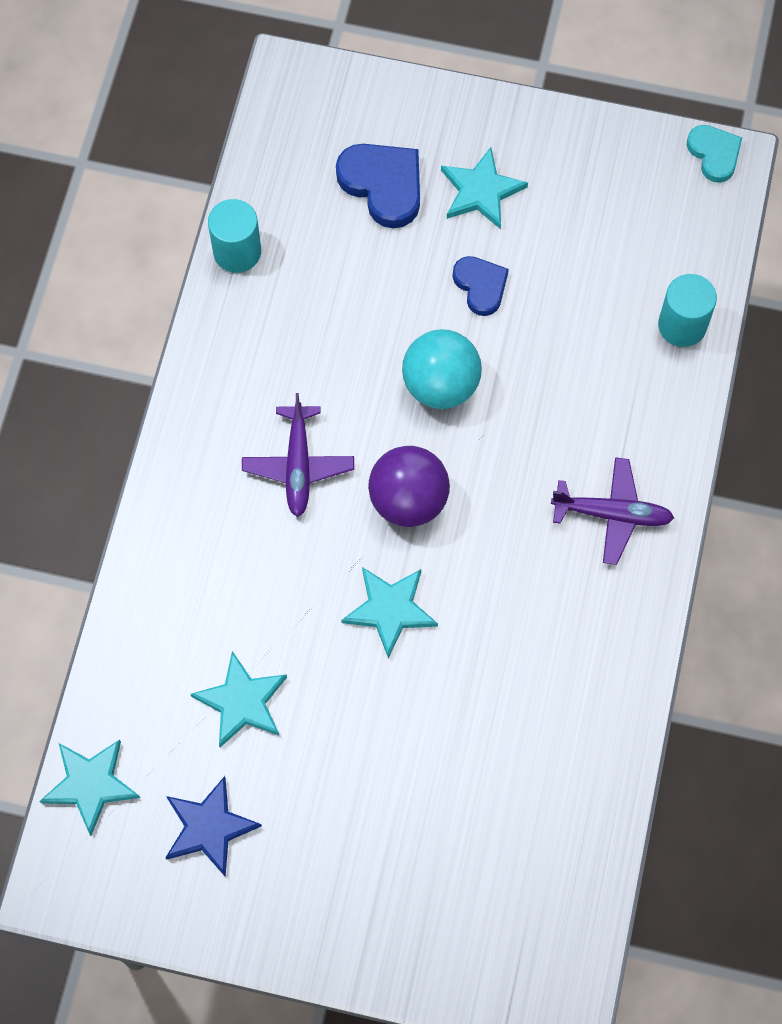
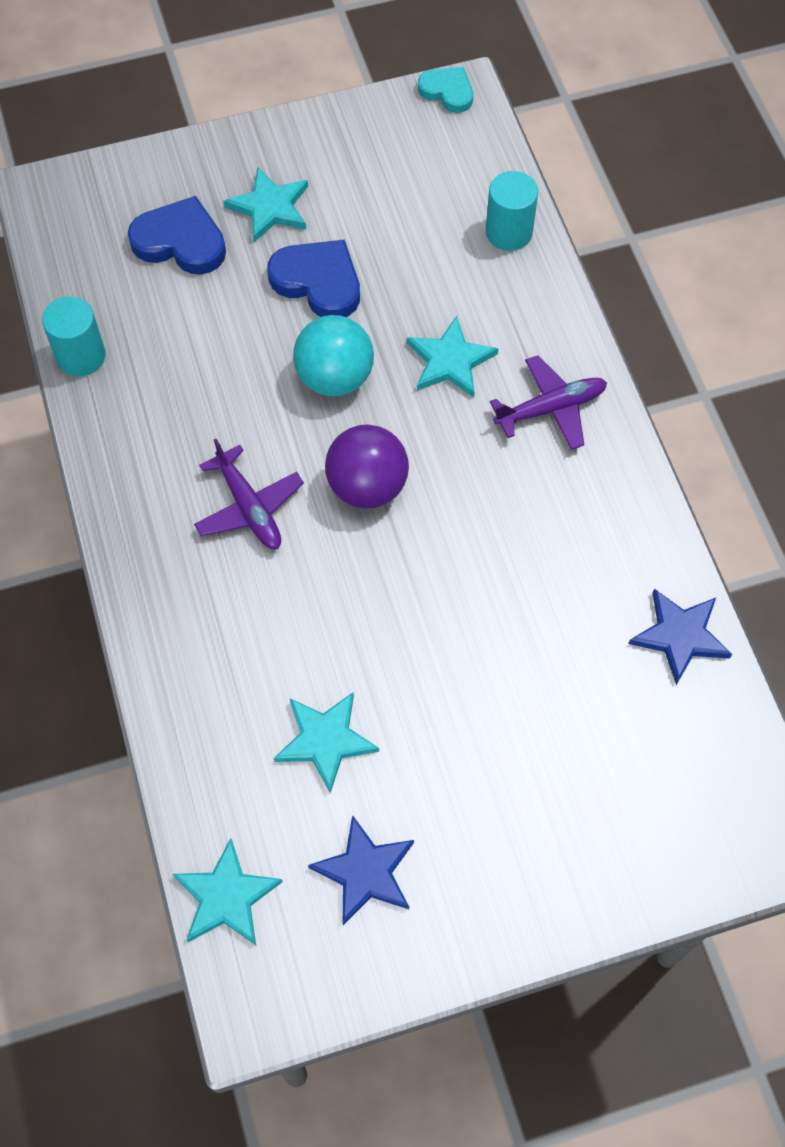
camera: 30 degrees left, 5 degrees down
(390, 610) = (410, 587): turquoise star -> turquoise star (450, 361)
(480, 286) = (318, 282): blue heart -> blue heart, size x1.56
(592, 779) = (680, 636): none -> blue star

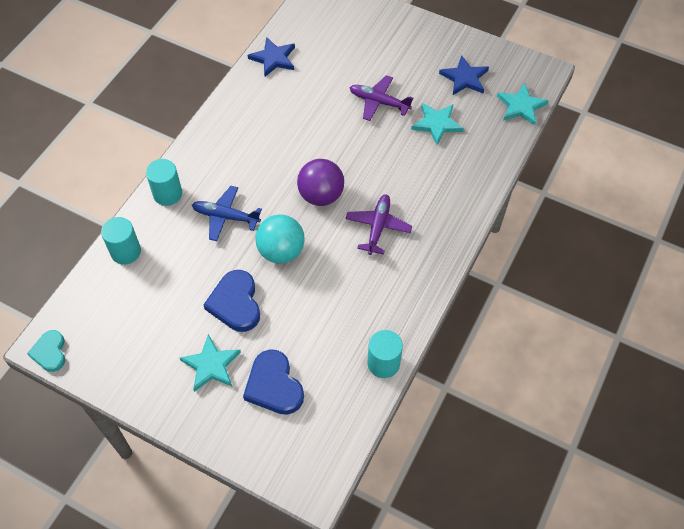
camera: 135 degrees left, 5 degrees down
(450, 361) = (225, 217): turquoise star -> blue plane
(551, 408) = (212, 164): purple plane -> purple plane (379, 102)
(553, 328) = (168, 194): none -> turquoise cylinder

